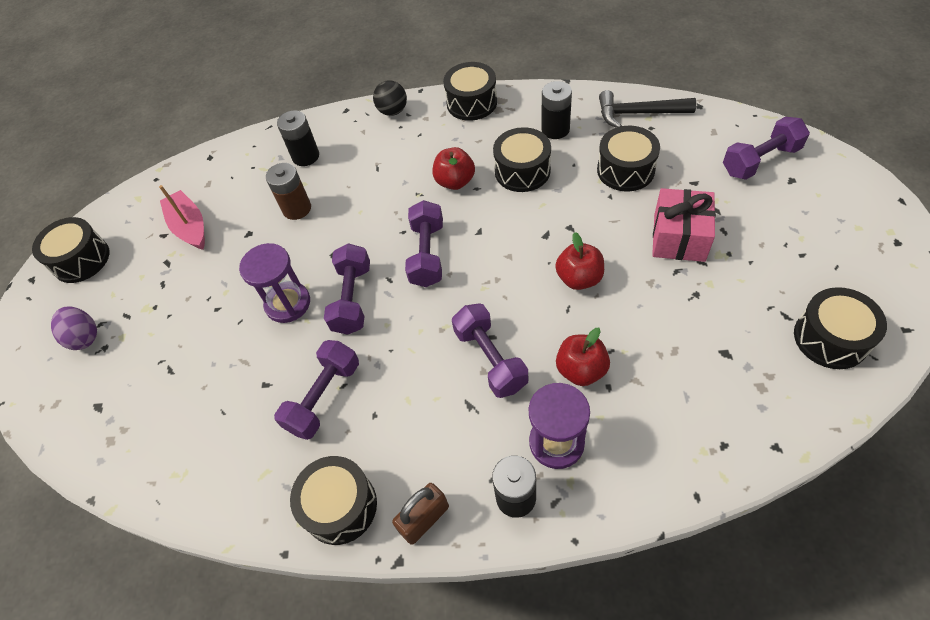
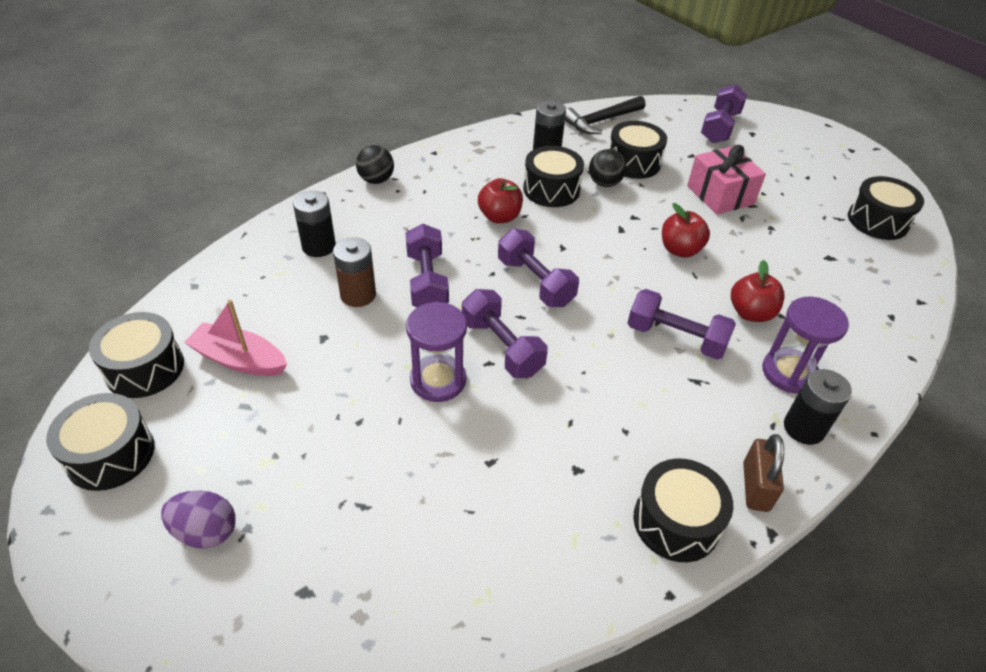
camera: 45 degrees left, 10 degrees down
(324, 397) = (563, 441): purple dumbbell -> purple dumbbell (427, 281)
(472, 103) = (449, 152): black drum -> black drum (144, 368)
(576, 182) = (604, 183): none -> black ball

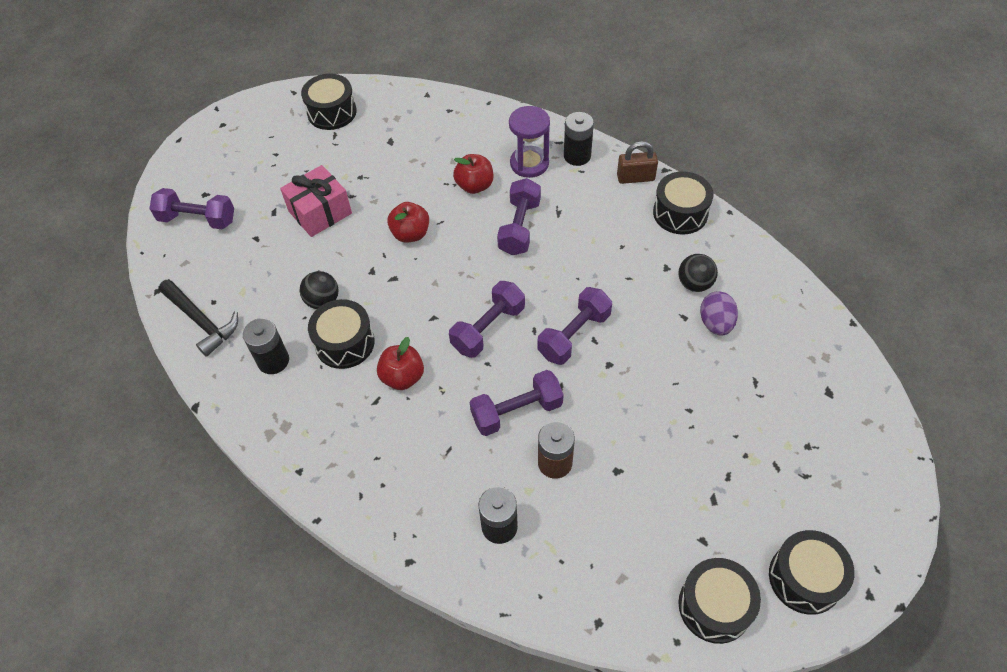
camera: 100 degrees left, 10 degrees up
(206, 531) = (824, 471): purple egg -> purple egg (715, 323)
(239, 360) = (670, 528): pink boat -> none
(376, 180) = (369, 513): black ball -> black ball (694, 284)
(438, 380) = (627, 369): purple hourglass -> none
(633, 162) = (280, 282): black drum -> none

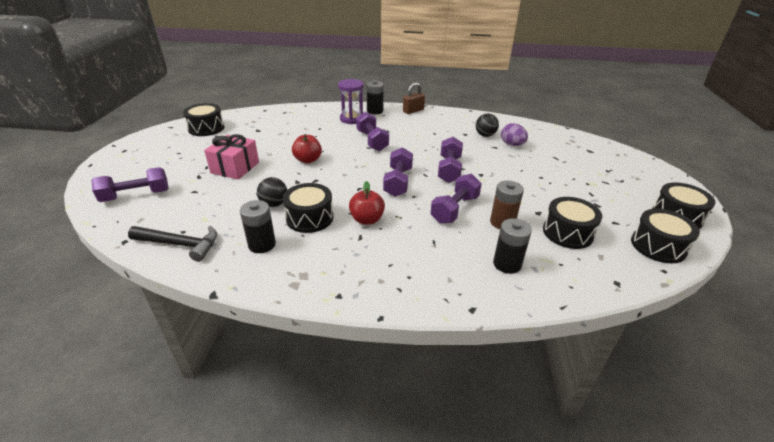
camera: 35 degrees left, 20 degrees down
(474, 186) = (329, 133): red apple -> none
(680, 213) = (449, 116): black drum -> black drum (567, 233)

